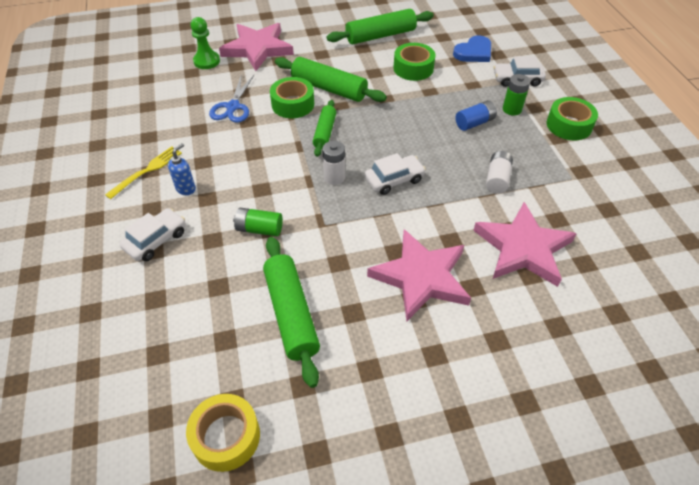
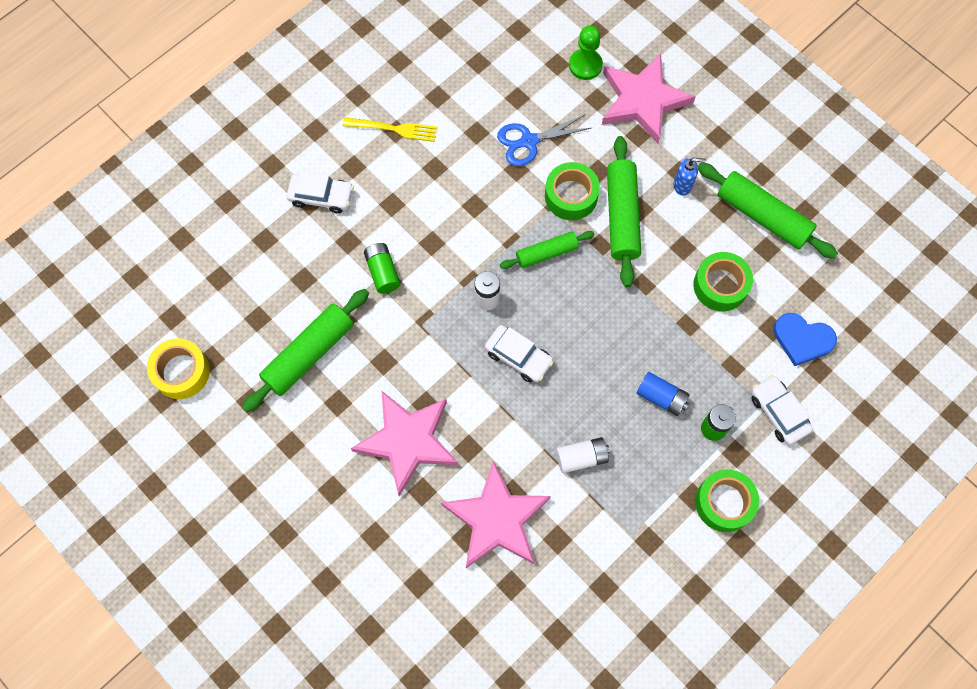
camera: 60 degrees right, 20 degrees up
(186, 189) = (392, 178): blue soap dispenser -> blue soap dispenser (682, 185)

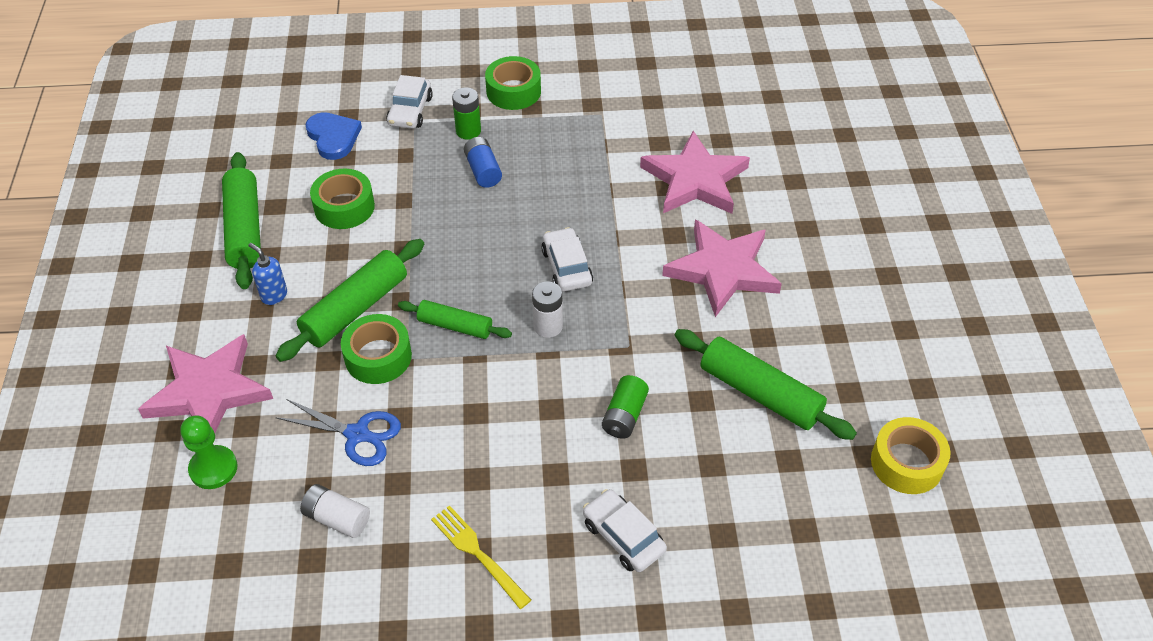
camera: 140 degrees left, 20 degrees down
(308, 354) = (760, 393): green rolling pin -> green rolling pin turned 45 degrees clockwise
(581, 457) = (588, 174): white battery -> white battery (337, 518)

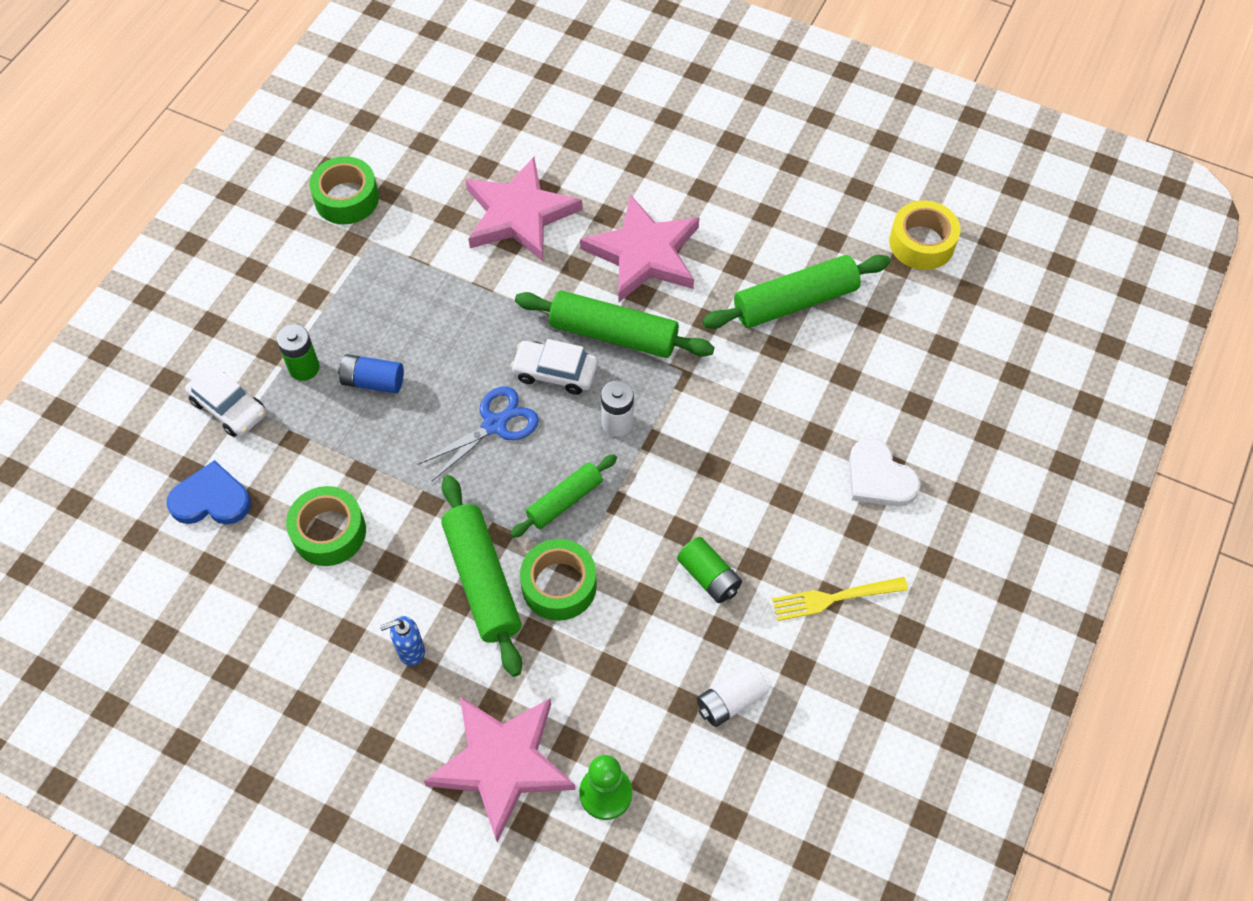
camera: 60 degrees left, 10 degrees up
(244, 229) = (289, 644): green rolling pin -> green rolling pin (613, 334)
(357, 434) = (643, 643): blue scissors -> blue scissors (494, 425)
(513, 91) = (276, 300): green tape -> green tape (346, 198)
(623, 536) = (879, 478): white car -> white heart
(624, 415) = (757, 413): green battery -> green battery (709, 577)

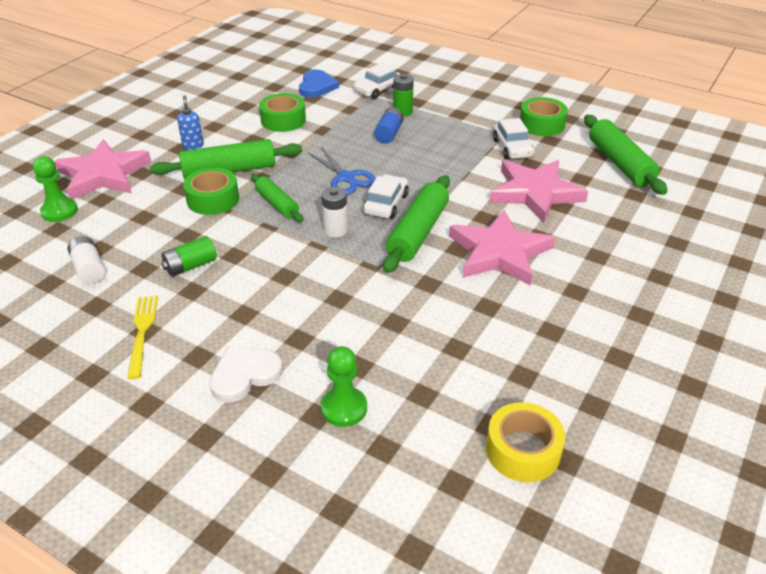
camera: 95 degrees right, 20 degrees down
(411, 234) = (512, 148): none -> white car
(795, 302) = (445, 340): green rolling pin -> green rolling pin (619, 163)
(903, 382) = (344, 408): none -> green pawn

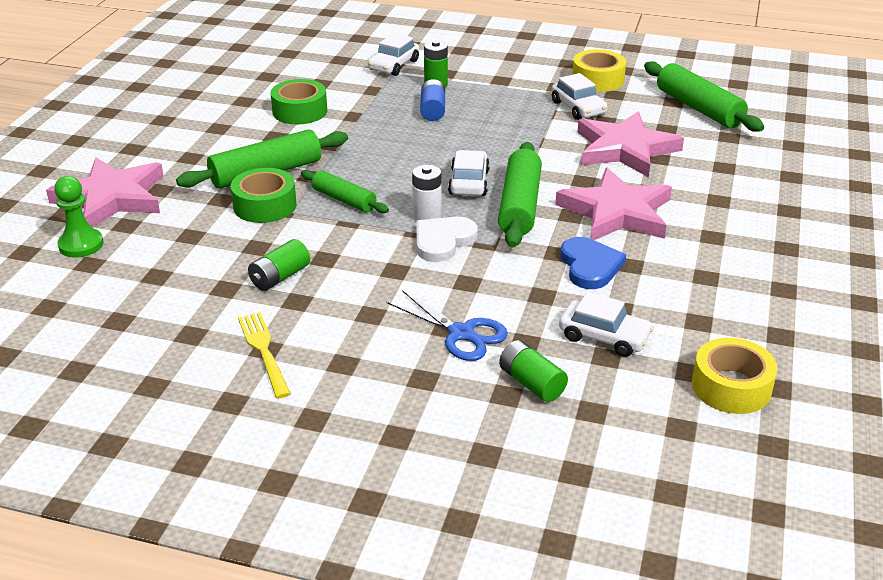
camera: 15 degrees left, 5 degrees down
(89, 269) = (158, 299): white battery -> none
(193, 145) = (205, 152): blue soap dispenser -> none
(244, 375) = (406, 372): white heart -> white heart (443, 241)
(317, 86) = (319, 70): blue heart -> blue heart (590, 266)
(344, 408) = (531, 383): green pawn -> green battery
(346, 178) = (408, 162): blue scissors -> blue scissors (461, 333)
(430, 374) = (604, 337): none -> white car
(541, 124) = (597, 80): green tape -> yellow tape

